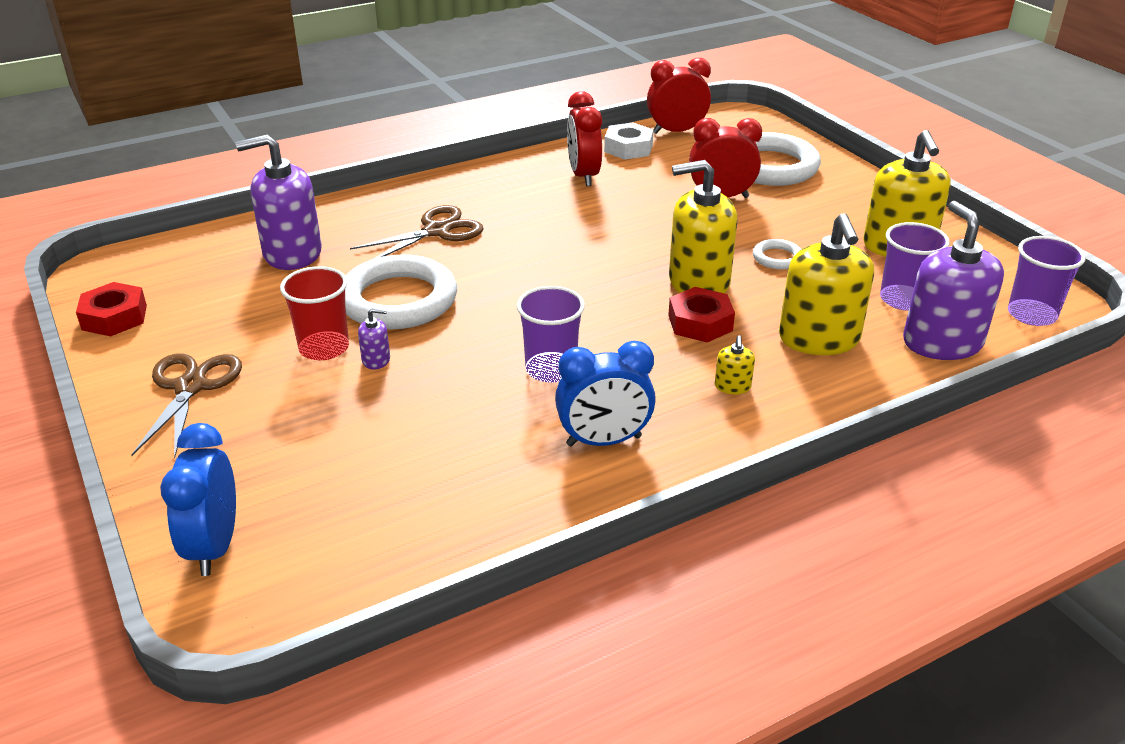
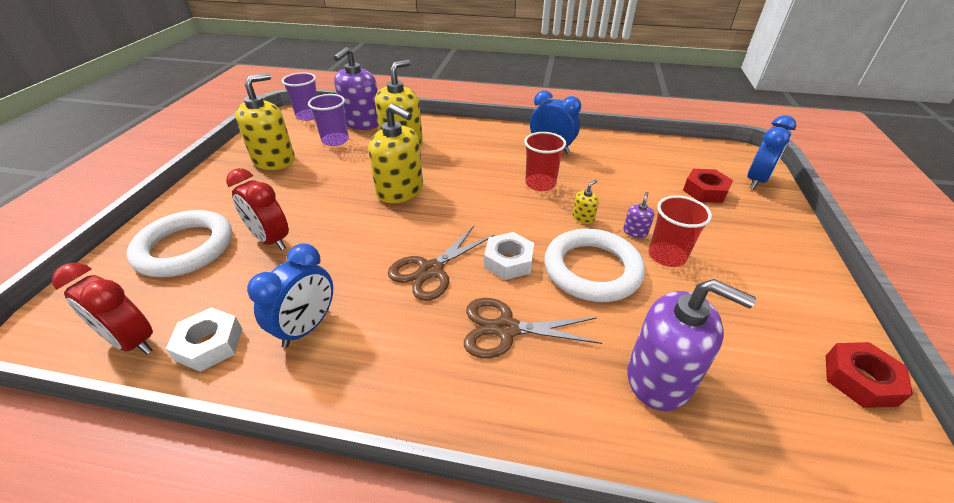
camera: 140 degrees left, 5 degrees up
(190, 387) = (773, 269): brown scissors -> brown scissors (431, 270)
(376, 360) = (635, 232): purple soap dispenser -> purple soap dispenser turned 75 degrees clockwise
(488, 272) = (508, 261): none -> white nut
(551, 369) = (540, 184): purple cup -> red cup
(583, 176) = (307, 327): red clock -> blue clock
(700, 323) = (437, 172): red nut -> red nut (705, 191)
(732, 386) = (470, 144): yellow soap dispenser -> yellow soap dispenser (583, 218)
(777, 258) = (337, 183): white ring -> none

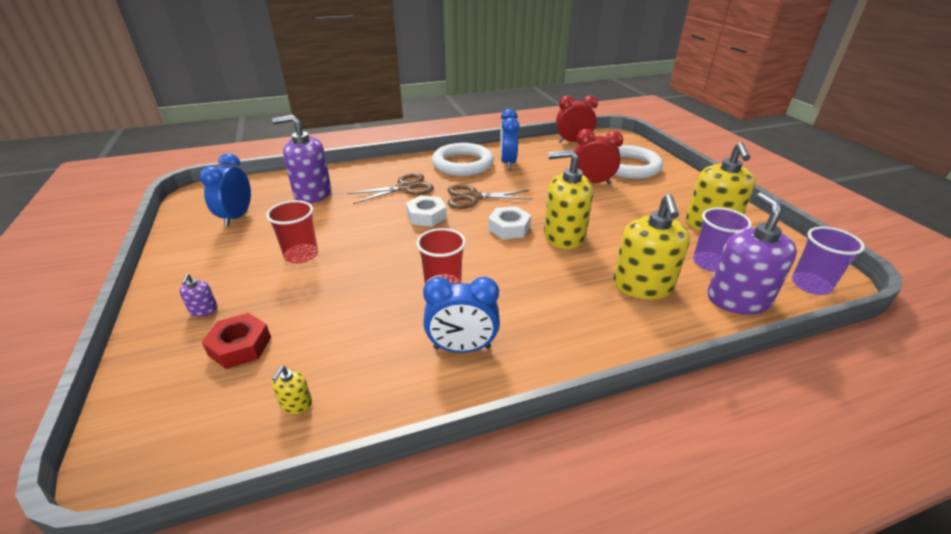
camera: 150 degrees right, 5 degrees down
(210, 344) = (540, 149): white nut -> white nut (509, 228)
(431, 270) = (473, 197): brown scissors -> brown scissors turned 105 degrees counterclockwise
(583, 218) = (382, 265): yellow soap dispenser -> yellow soap dispenser (296, 403)
(592, 269) = (362, 228): white ring -> white ring (462, 164)
(635, 232) = (330, 267): purple soap dispenser -> purple soap dispenser (203, 310)
(756, 180) = (149, 397): blue clock -> blue clock (237, 217)
(860, 380) = (188, 222): red nut -> none

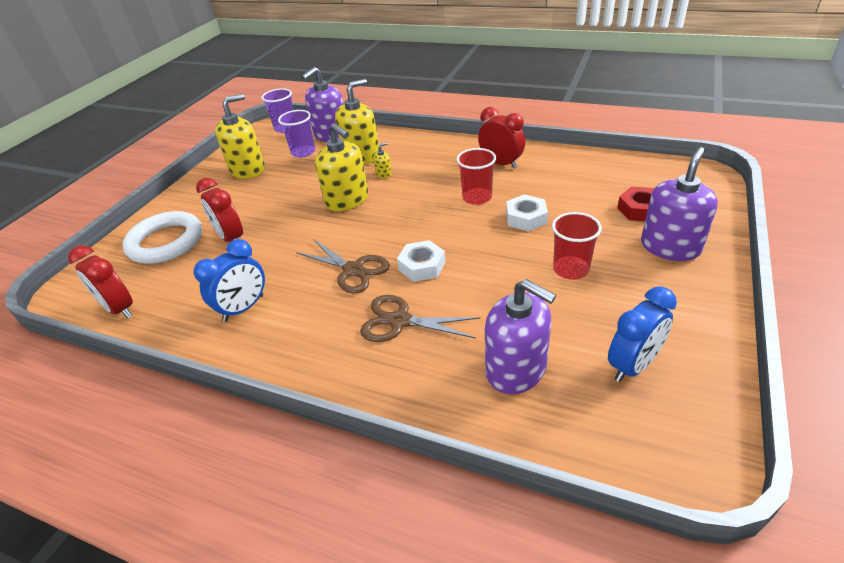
camera: 135 degrees left, 5 degrees up
(203, 310) = (670, 247): purple soap dispenser -> purple soap dispenser, size x2.38
(296, 403) = (610, 170): yellow soap dispenser -> yellow soap dispenser (384, 174)
(462, 164) = (288, 334): white ring -> none
(462, 348) = (501, 164): blue clock -> red clock
(509, 228) = (373, 223): white nut -> white nut (526, 218)

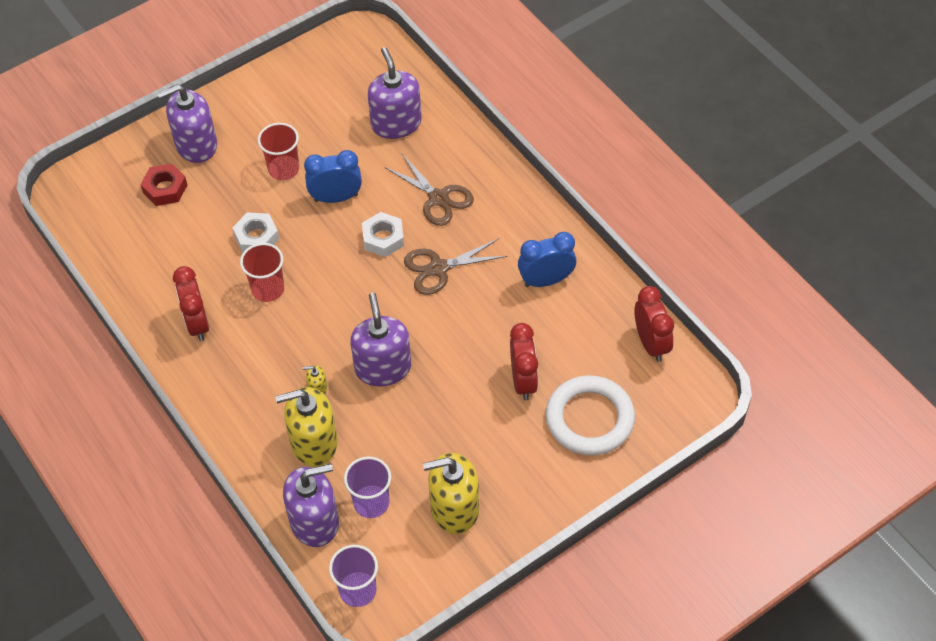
camera: 150 degrees left, 15 degrees up
(347, 200) = (383, 368): yellow soap dispenser -> purple soap dispenser
(353, 270) = (438, 268): brown scissors -> brown scissors turned 90 degrees counterclockwise
(633, 365) = (329, 89): blue clock -> blue clock (336, 198)

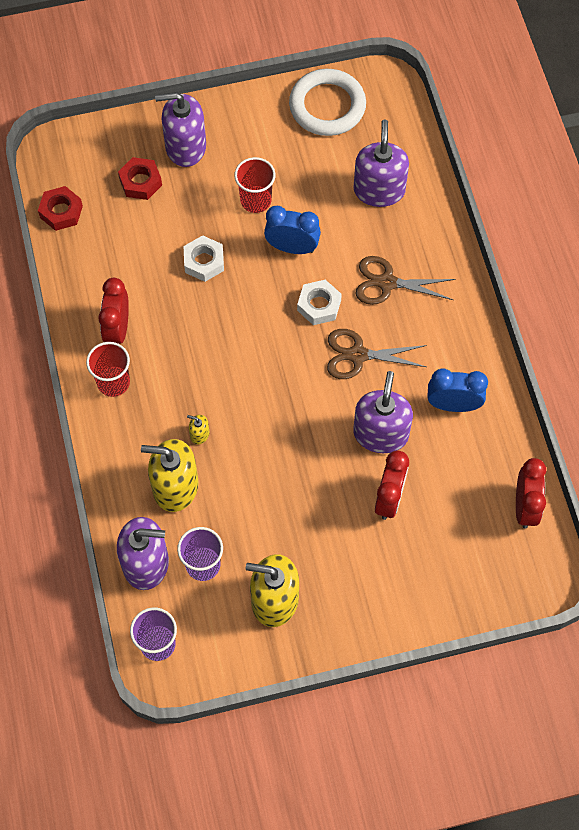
camera: 20 degrees right, 10 degrees up
(97, 239) = (61, 212): none -> red nut
(268, 289) = (193, 318): red cup -> red cup (113, 382)
(383, 368) = (266, 436): purple soap dispenser -> purple soap dispenser (381, 433)
(438, 198) = (387, 283): brown scissors -> brown scissors turned 120 degrees clockwise
(589, 419) = (435, 560): white ring -> white ring (327, 106)

